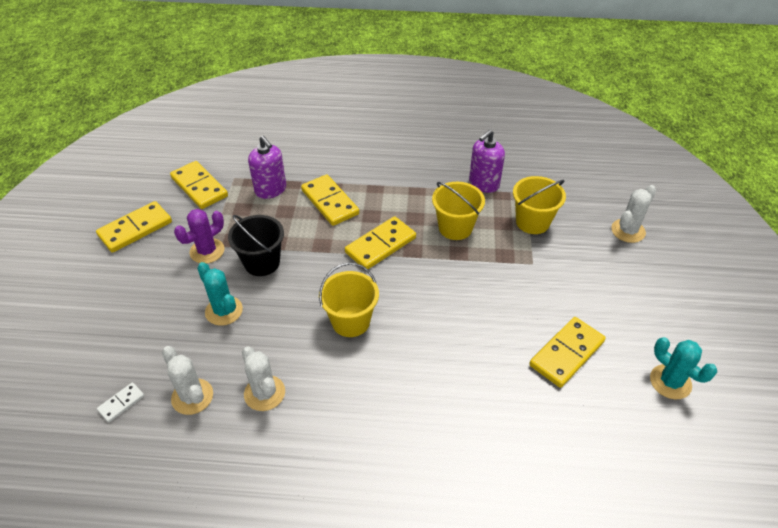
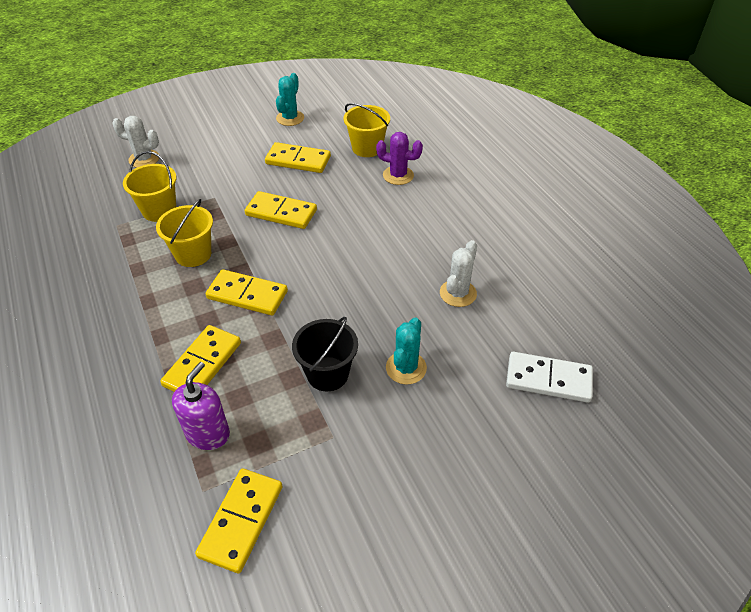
camera: 120 degrees left, 0 degrees up
(121, 403) = (548, 379): white domino -> white domino, size x1.98
(135, 229) = (358, 541): yellow domino -> yellow domino (281, 213)
(192, 396) = (500, 335): white cactus -> none
(207, 251) = (343, 433): purple cactus -> purple cactus (398, 175)
(350, 321) = (351, 276): yellow bucket -> yellow bucket (367, 148)
(483, 183) = (114, 256): purple soap dispenser -> none

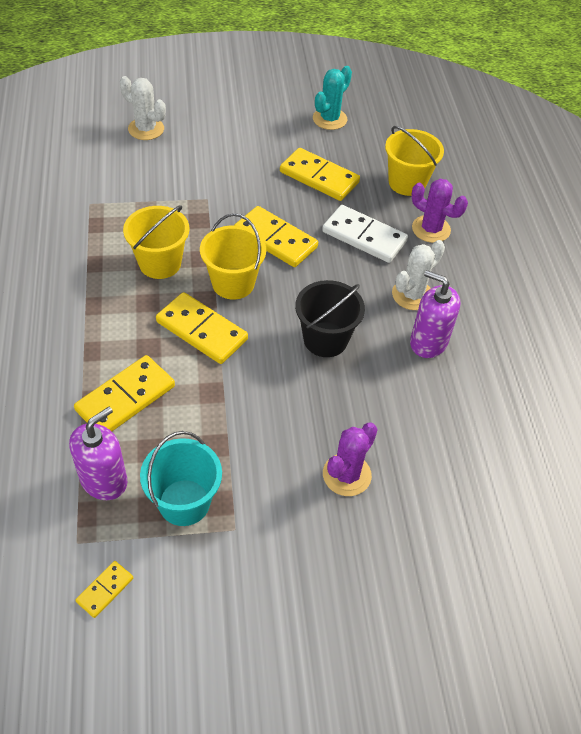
camera: 15 degrees right, 5 degrees up
(159, 210) = (141, 198): yellow bucket -> yellow bucket (233, 283)
(241, 521) = (105, 590): yellow domino -> yellow domino, size x0.51
(283, 429) = (184, 502): none -> turquoise bucket
(327, 374) = (256, 453): black bucket -> black bucket (325, 339)
(406, 368) = (347, 475): turquoise cactus -> purple cactus
(429, 254) = (428, 342): none -> purple soap dispenser
(458, 293) = (443, 402): white cactus -> white cactus (412, 295)
(548, 379) = (509, 543): white domino -> white domino (364, 236)

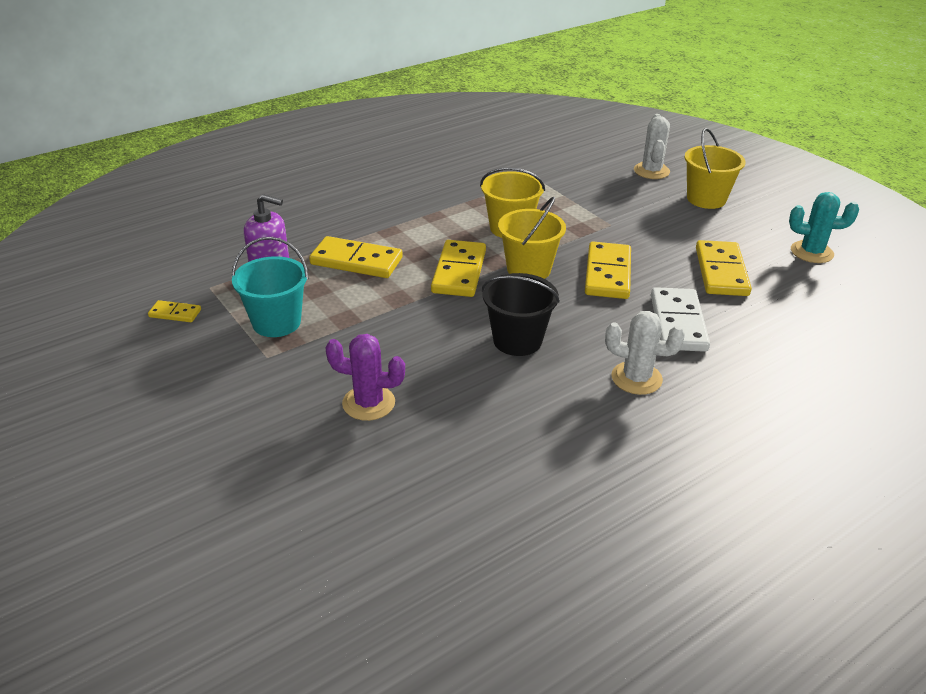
camera: 65 degrees right, 15 degrees down
(407, 183) = (794, 327): yellow bucket -> yellow bucket (706, 199)
(428, 342) = (583, 409): purple soap dispenser -> none
(431, 229) = (747, 364): purple cactus -> none

